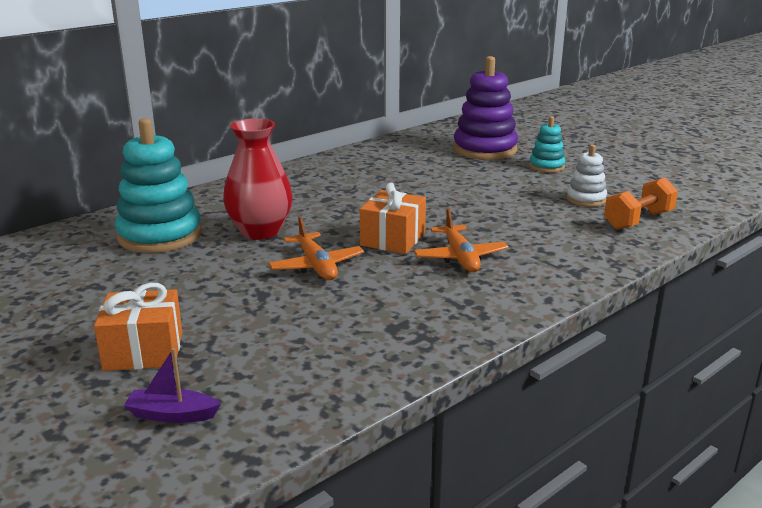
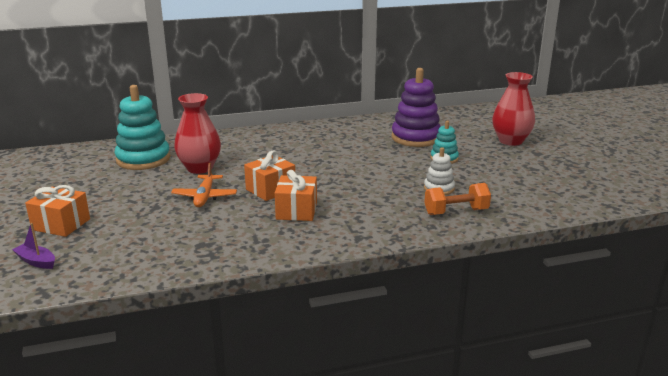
camera: 25 degrees right, 0 degrees up
(460, 257) = (296, 211): orange plane -> orange gift
(588, 137) = (510, 141): none -> red vase

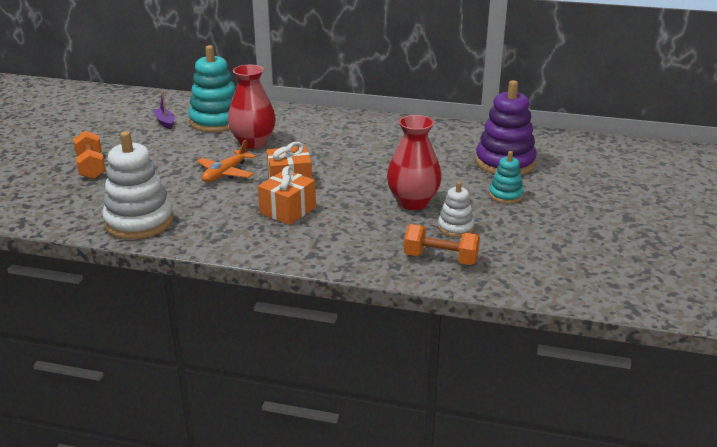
camera: 30 degrees right, 5 degrees up
(36, 261) = (43, 195): purple boat -> purple boat (165, 122)
(61, 224) = (91, 167): orange gift -> orange dumbbell
(172, 256) = (139, 222): none -> white stacking toy
(510, 141) = (614, 194): red vase -> red vase (413, 202)

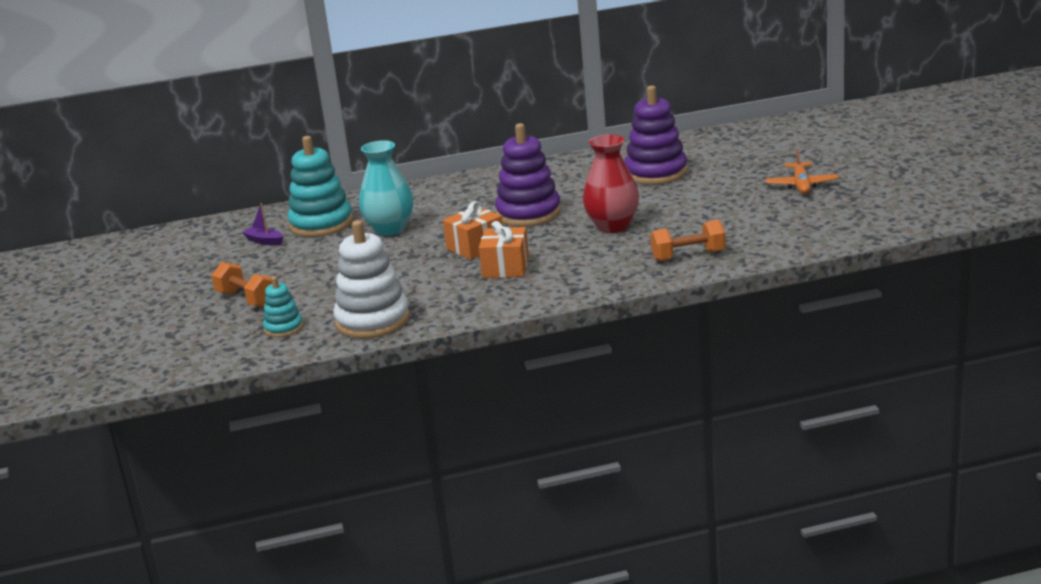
camera: 25 degrees left, 5 degrees down
(225, 173) = (400, 260): orange plane -> orange plane (801, 185)
(253, 143) = (390, 229): red vase -> turquoise vase
(363, 165) = (528, 214): none -> purple stacking toy
(455, 228) = (673, 232): white stacking toy -> none
(505, 195) = (687, 196): turquoise stacking toy -> turquoise stacking toy (284, 328)

